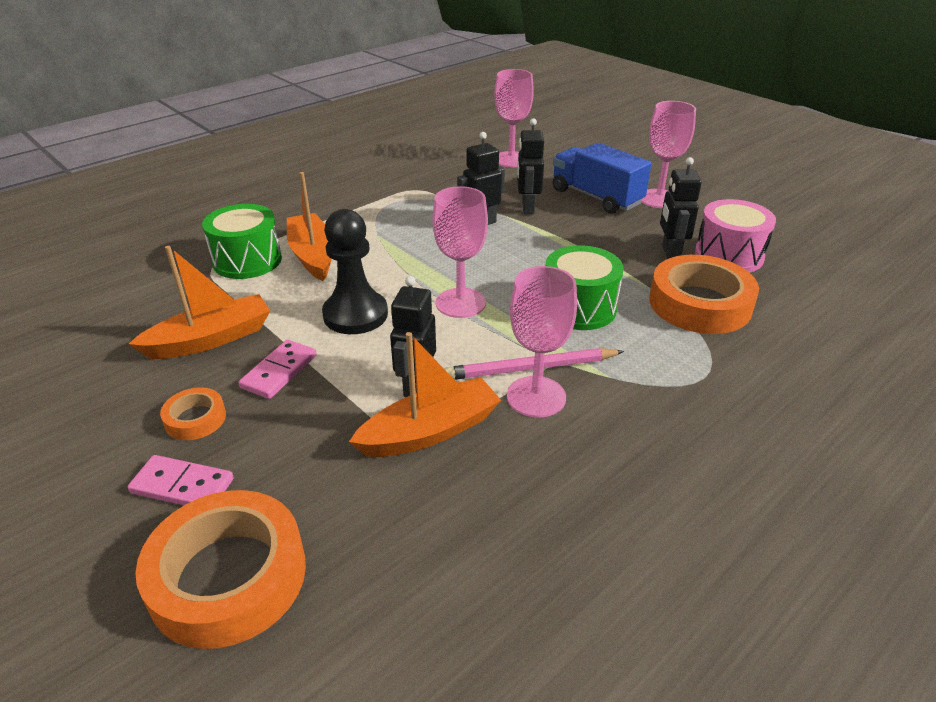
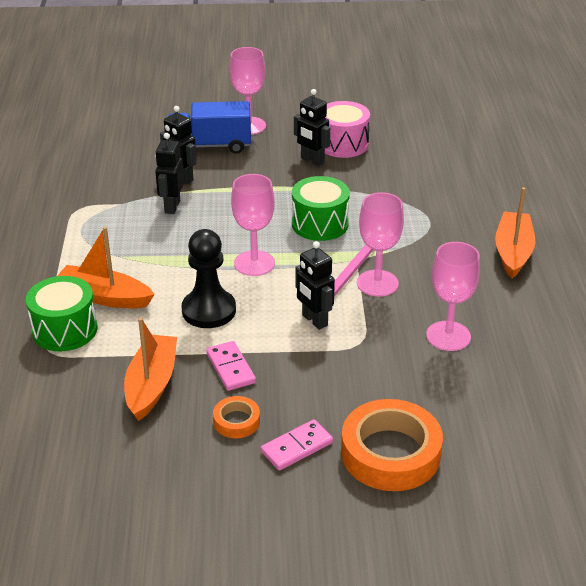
camera: 50 degrees left, 0 degrees up
(430, 431) = (360, 334): orange boat -> orange boat (513, 252)
(511, 159) = (102, 147): pink goblet -> pink goblet (448, 336)
(699, 304) = (372, 183): orange tape -> none

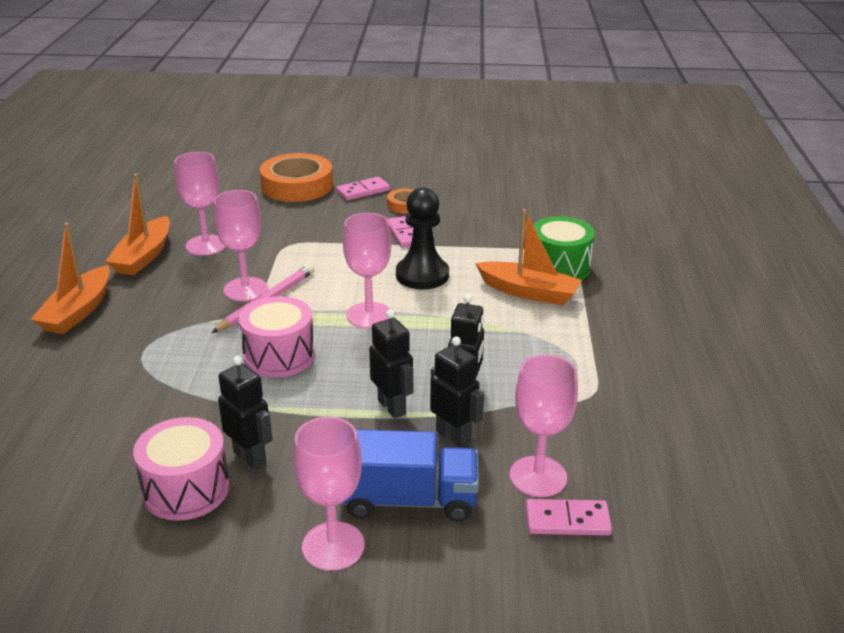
camera: 175 degrees left, 5 degrees down
(116, 142) = (567, 521): none -> pink domino
(129, 160) = (538, 476): none -> pink goblet
(151, 384) = (472, 227): orange boat -> orange boat (144, 256)
(314, 320) = (322, 262): black robot -> black robot (392, 407)
(320, 224) = (279, 356): green drum -> pink drum

